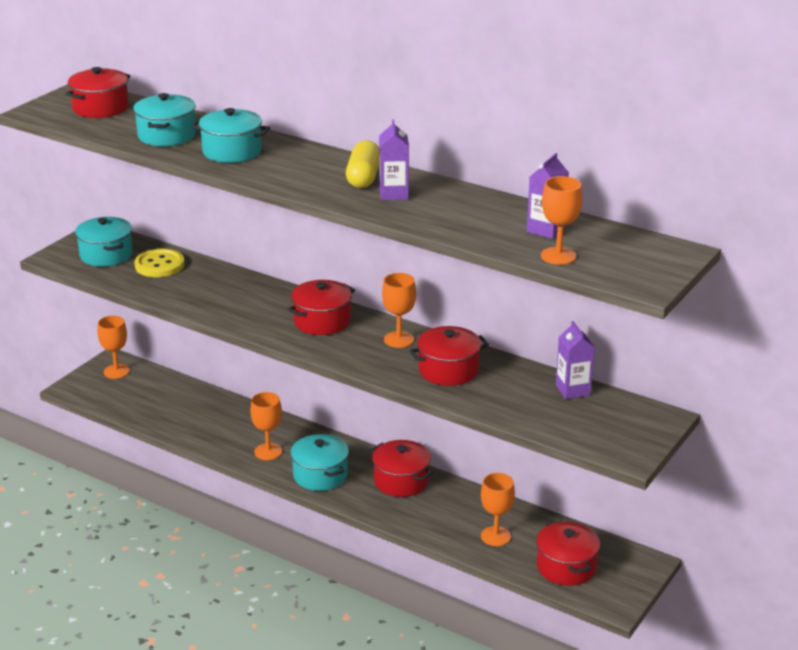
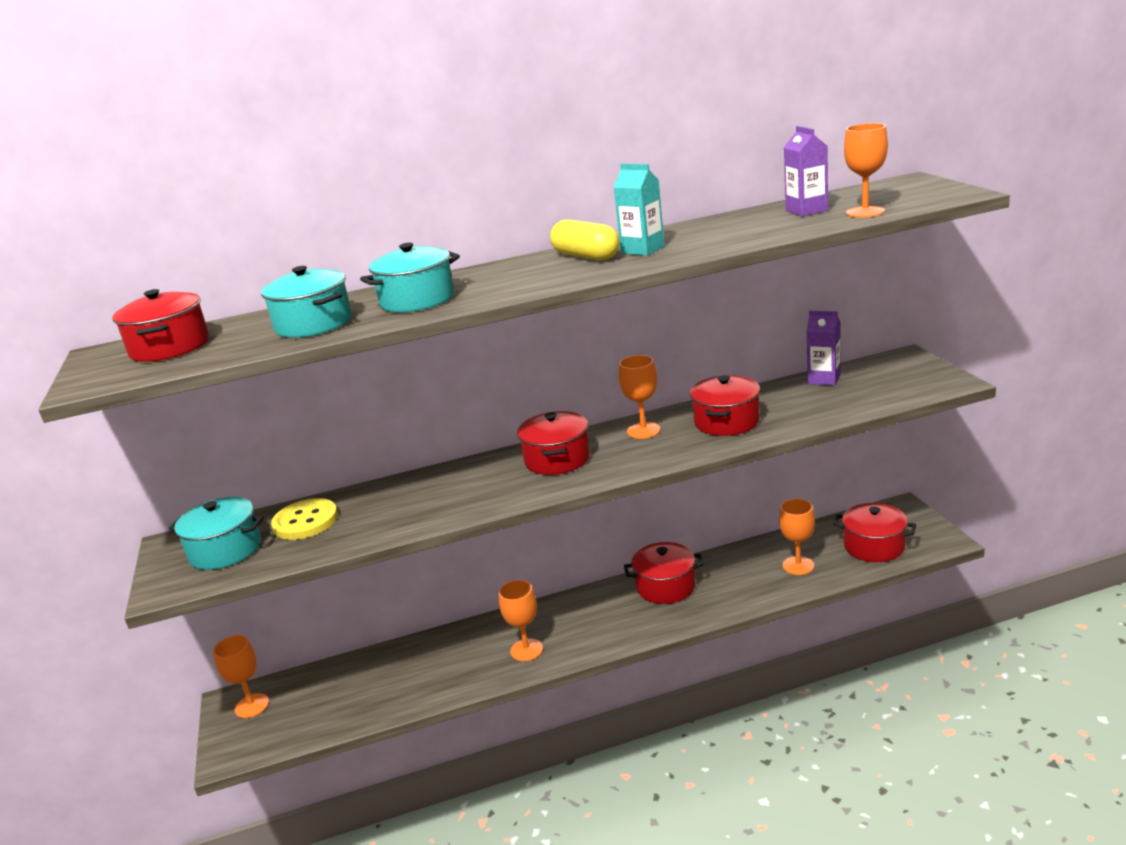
camera: 45 degrees left, 5 degrees down
(320, 475) = (602, 631): turquoise pot -> none
(394, 194) = (642, 250): purple carton -> turquoise carton

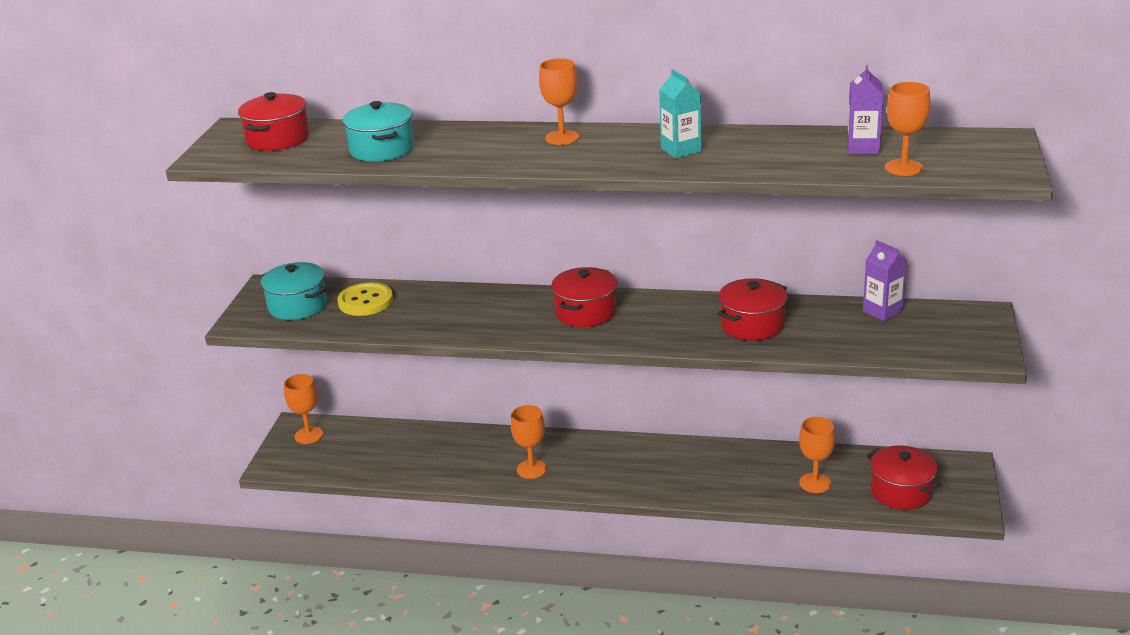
camera: 25 degrees right, 5 degrees up
(417, 300) = (469, 148): turquoise pot -> none
(586, 256) = (633, 142): yellow capsule -> none
(643, 431) = (677, 309): orange goblet -> orange goblet (562, 138)
(665, 586) = (684, 458): red pot -> none

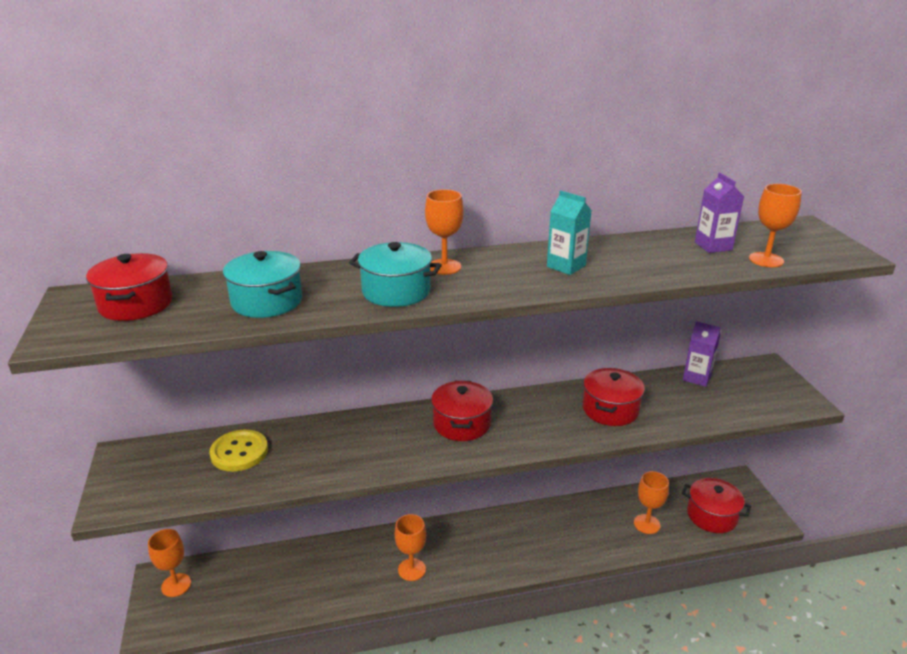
camera: 25 degrees left, 0 degrees up
(297, 306) = (166, 471): turquoise pot -> turquoise pot (396, 291)

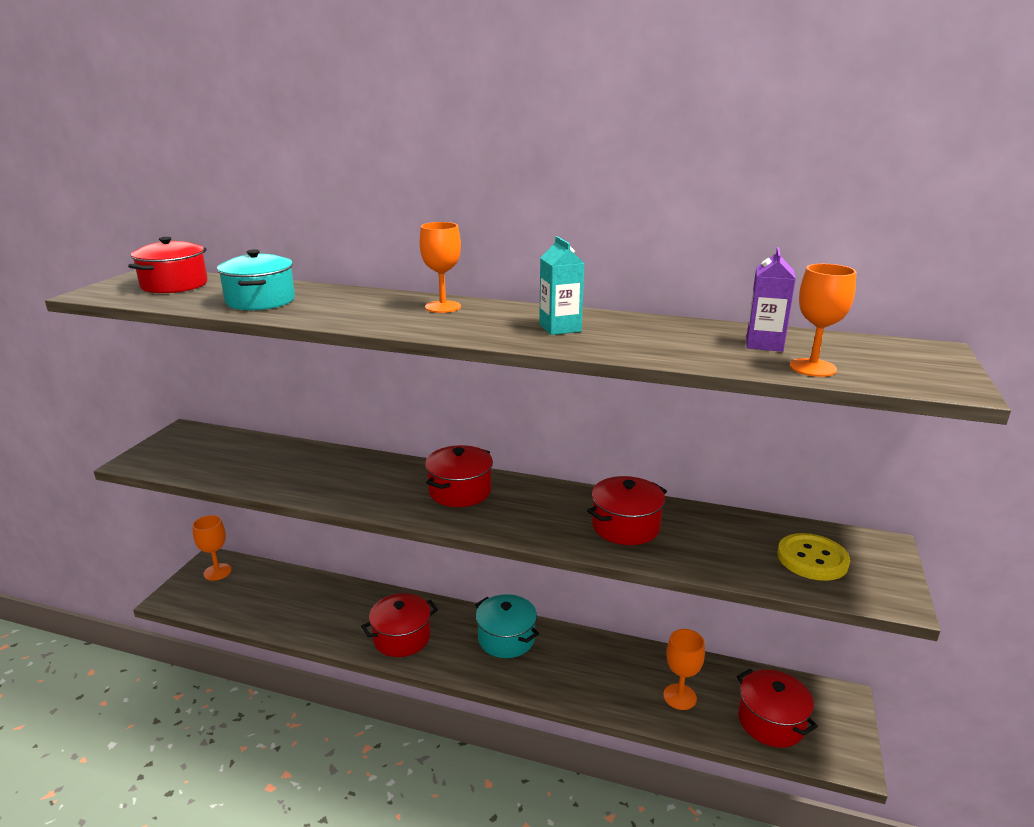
camera: 30 degrees right, 5 degrees down
(239, 452) = (259, 455): yellow button -> yellow button (812, 559)
(396, 291) = (369, 314): turquoise pot -> turquoise pot (506, 638)
(411, 569) = (402, 637): orange goblet -> red pot
(697, 377) = (768, 528): purple carton -> none

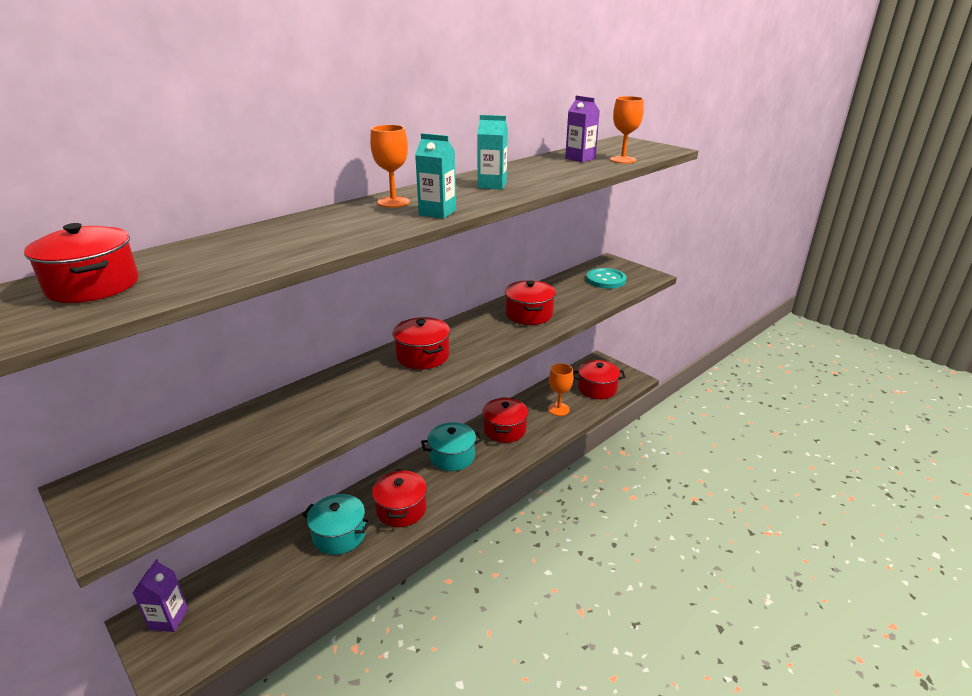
camera: 60 degrees left, 5 degrees up
(217, 572) = (169, 619): orange goblet -> purple carton
(260, 301) = (250, 254): turquoise pot -> turquoise pot (339, 535)
(431, 328) = (437, 212): none -> turquoise carton
(589, 661) = (504, 430): none -> red pot
(812, 559) = (606, 280): yellow button -> turquoise button

